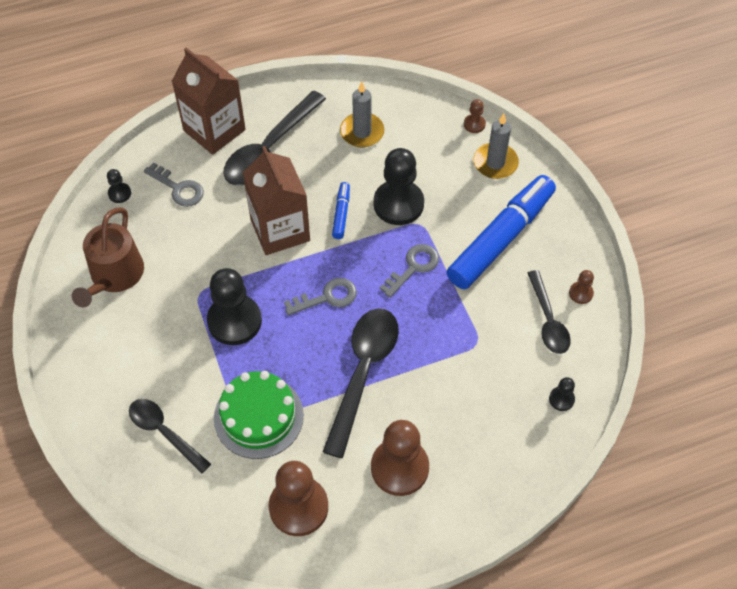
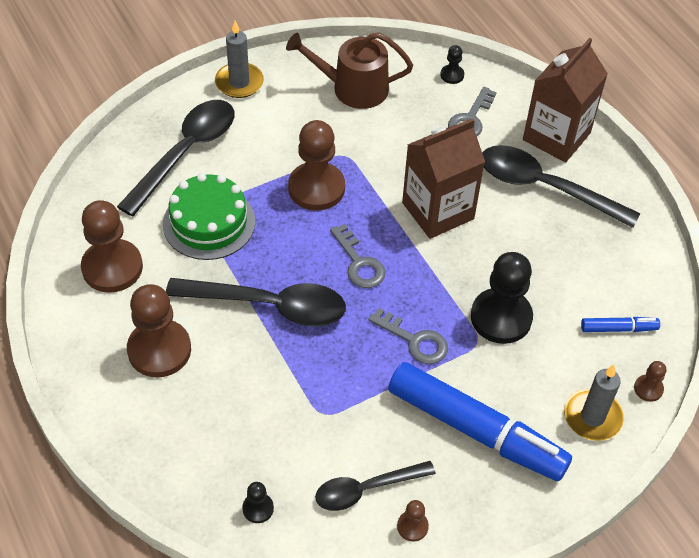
camera: 80 degrees right, 5 degrees down
(164, 432) = (185, 153): black spoon -> black spoon, size x1.61
(234, 321) = (316, 188): black pawn -> brown pawn
(341, 213) = (473, 263): blue marker -> blue marker (618, 329)
(362, 132) = (597, 271): grey candle -> grey candle (239, 82)

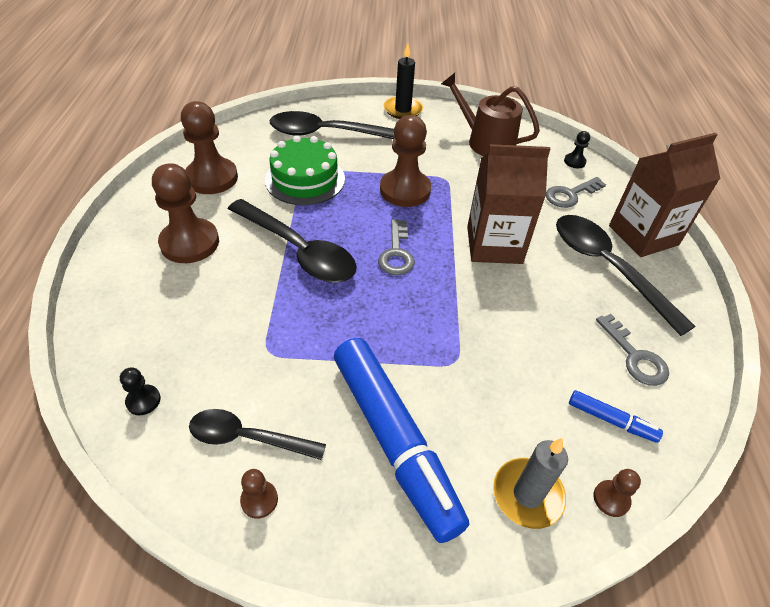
camera: 30 degrees right, 5 degrees down
(185, 153) = (328, 134): black spoon -> black spoon turned 150 degrees counterclockwise
(239, 82) = (403, 110): grey candle -> black candle
(414, 340) = (396, 333): grey key -> grey key (635, 356)
(501, 317) = (492, 352): black pawn -> none

